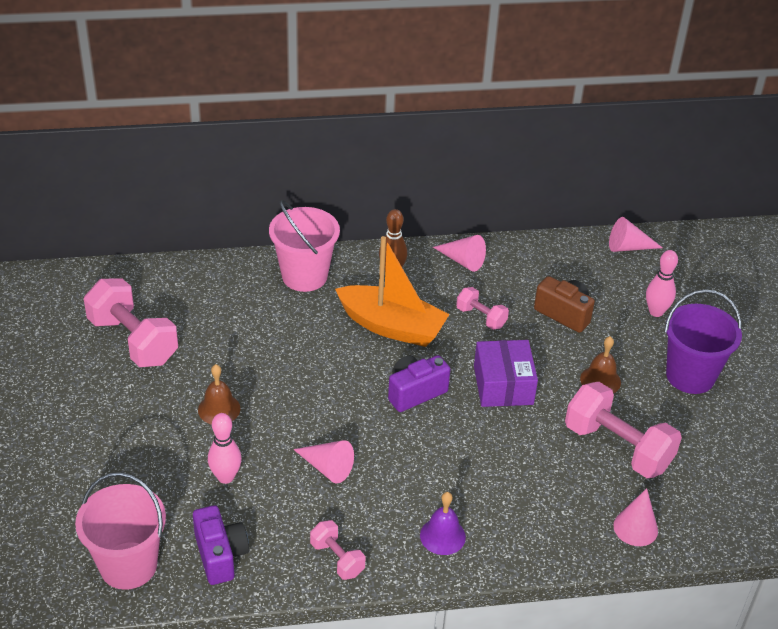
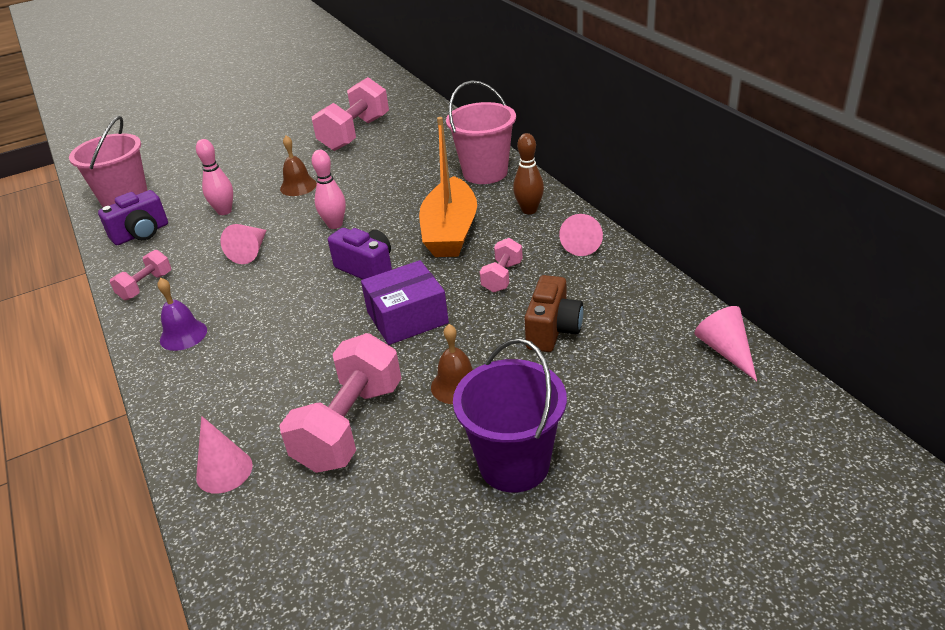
camera: 75 degrees right, 5 degrees down
(656, 312) = (618, 404): pink bowling pin -> pink bowling pin (335, 225)

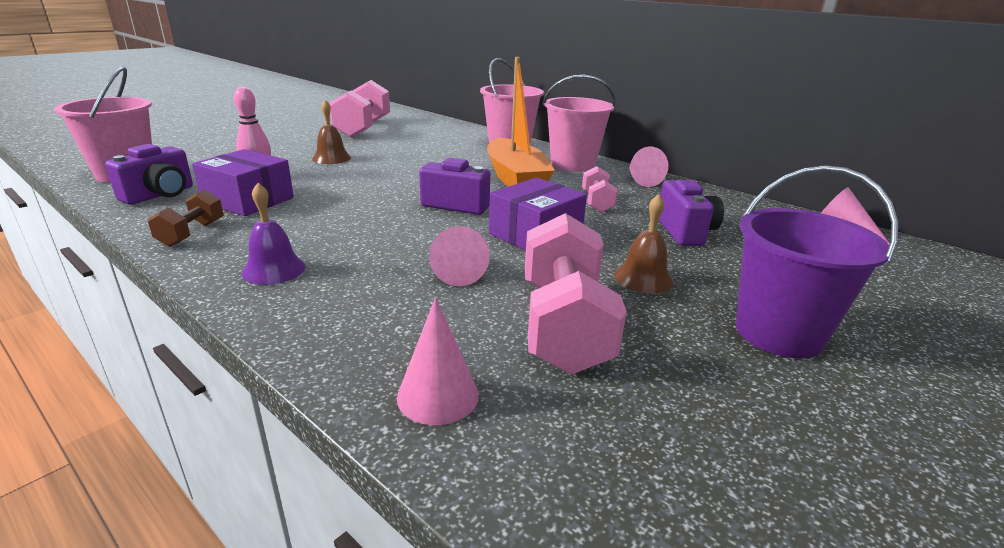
camera: 25 degrees left, 10 degrees down
(146, 286) = (192, 234): pink dumbbell -> brown dumbbell
(202, 246) = (248, 200): none -> purple box
(250, 251) = (312, 200): pink cone -> pink cone (458, 270)
(335, 225) = (394, 179): pink bowling pin -> none
(529, 210) = (572, 164): brown bowling pin -> pink bucket
(553, 330) = (685, 232): brown camera -> purple camera

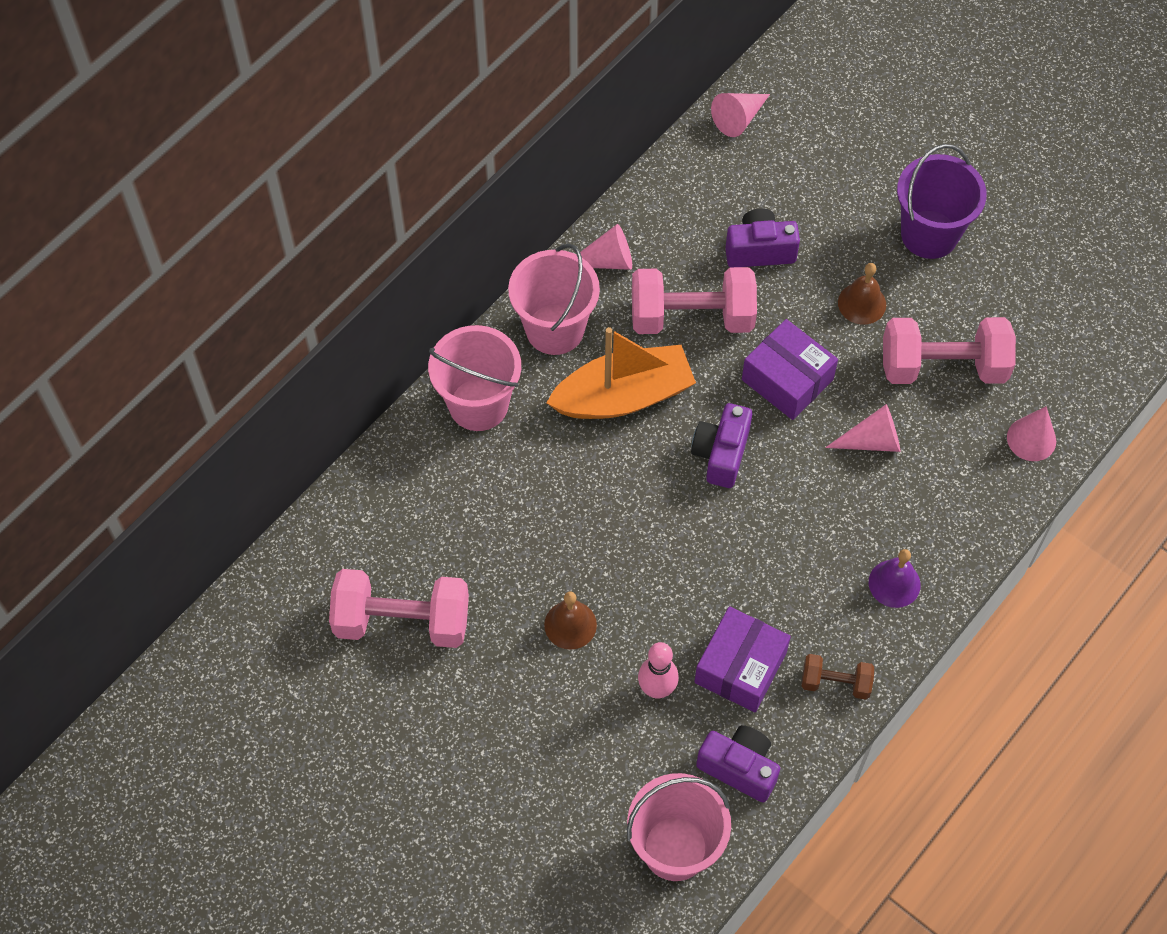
camera: 90 degrees left, 35 degrees up
(597, 202) = (692, 317): pink dumbbell -> pink dumbbell, size x1.94

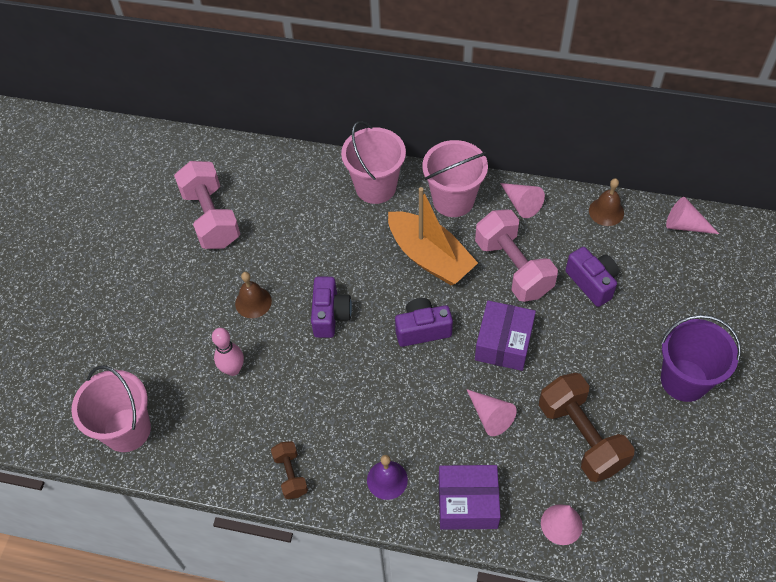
camera: 65 degrees right, 5 degrees down
(739, 767) = (200, 442): purple camera -> purple camera (330, 315)
(740, 667) = (272, 411): purple box -> purple box (467, 503)
(862, 303) = (595, 362): brown bell -> brown bell (606, 211)
(943, 366) = (581, 436): pink dumbbell -> brown dumbbell

